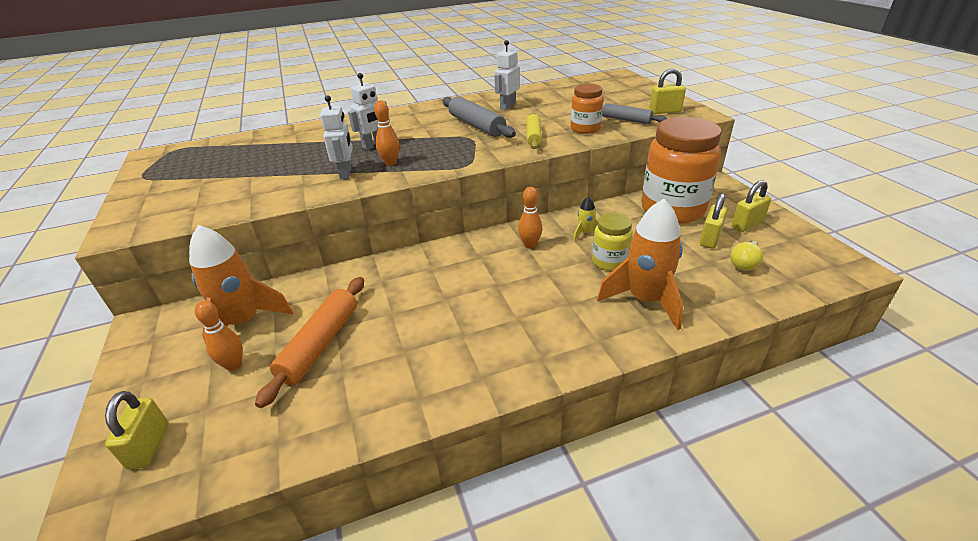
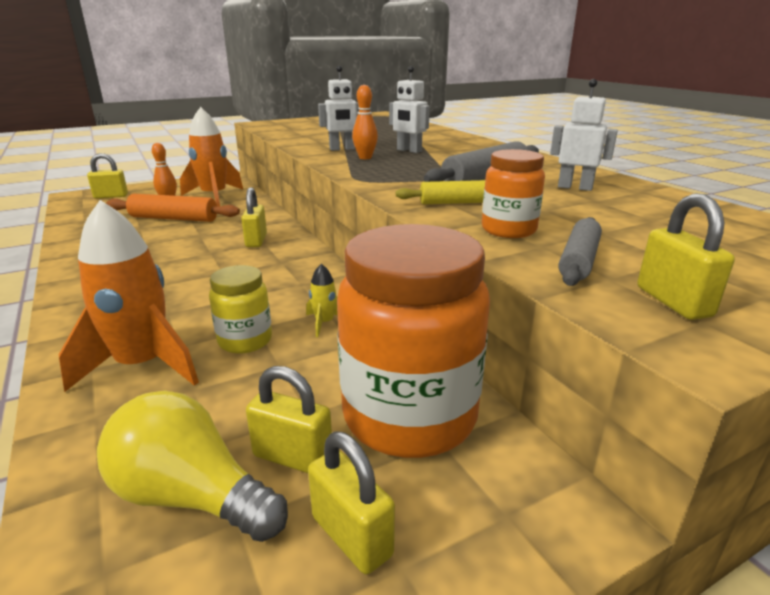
camera: 80 degrees right, 10 degrees down
(424, 273) = (256, 241): none -> yellow padlock
(530, 245) = (299, 287): orange bowling pin -> none
(744, 263) = (192, 496): yellow light bulb -> yellow light bulb, size x1.73

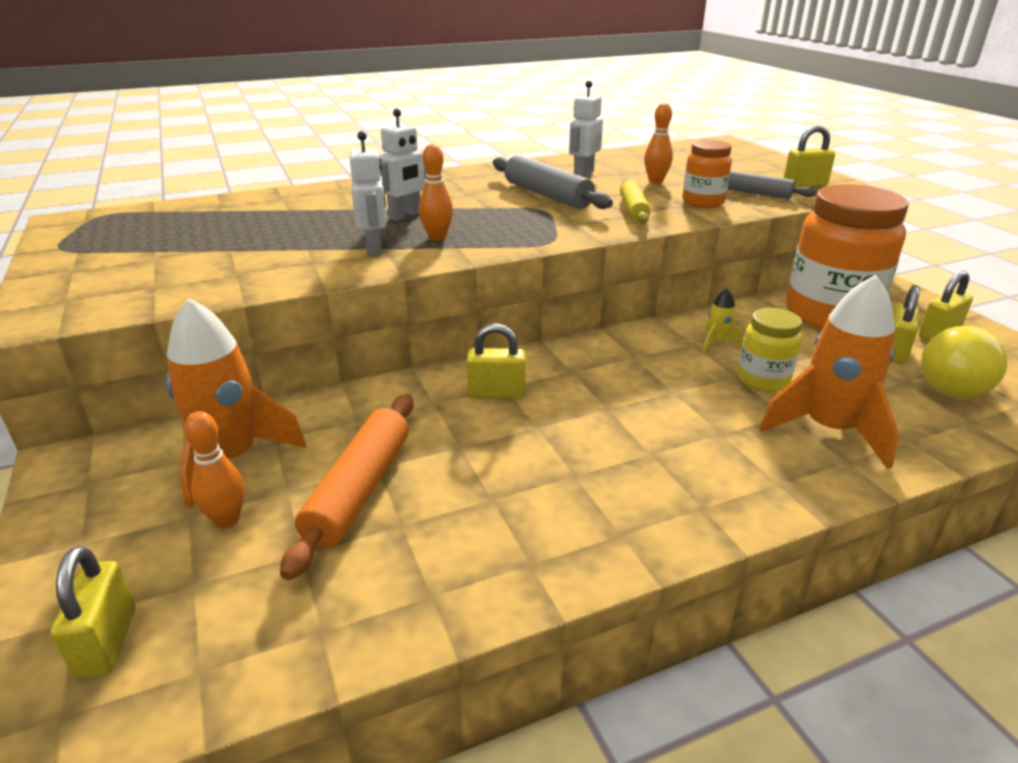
camera: 85 degrees left, 5 degrees up
(579, 213) = (655, 181): none -> orange bowling pin

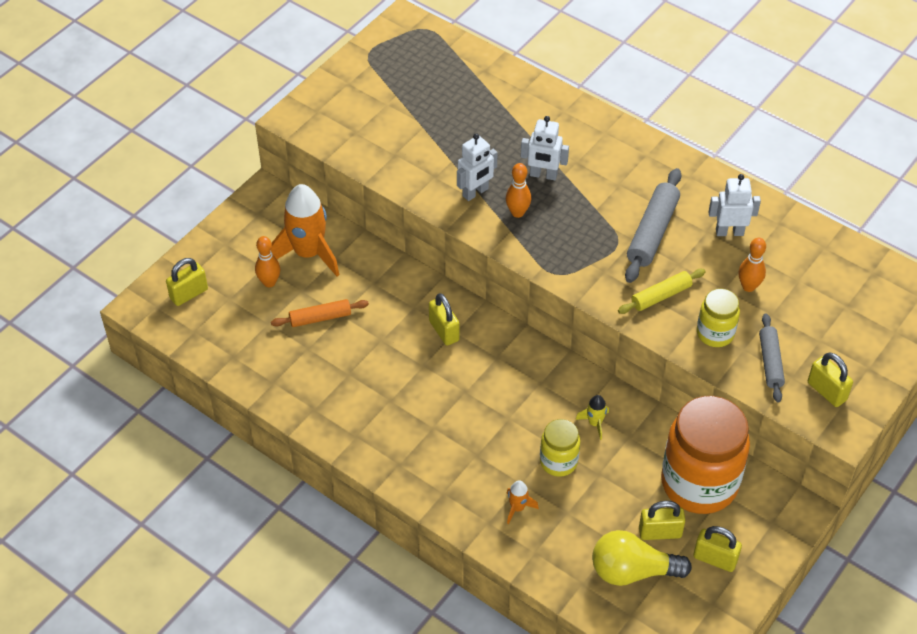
camera: 60 degrees right, 20 degrees up
(359, 490) = (320, 318): orange rolling pin -> orange rolling pin, size x0.64
(703, 202) = (715, 333): orange jar -> yellow jar
(829, 430) = (517, 508): orange rocket -> orange rocket, size x0.44

